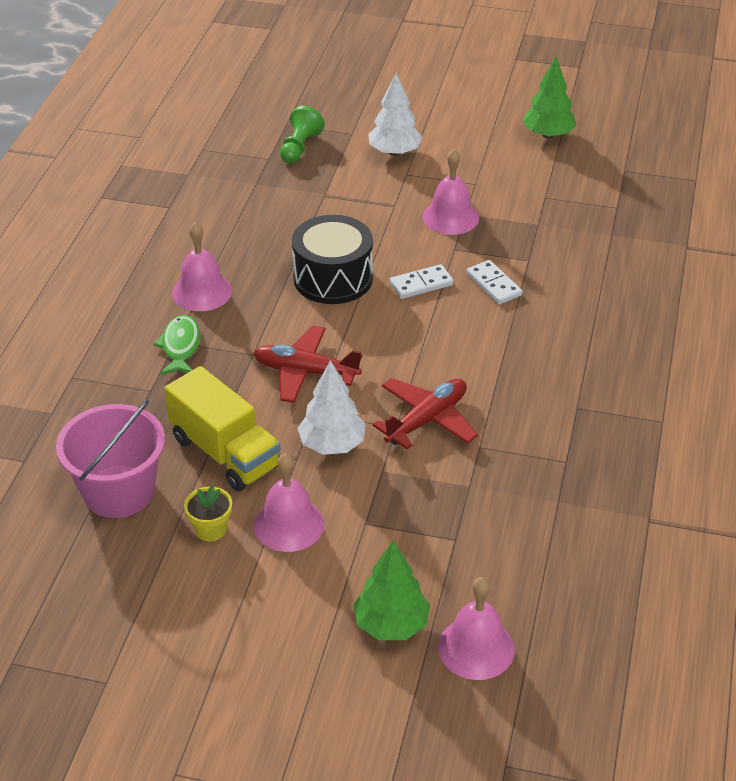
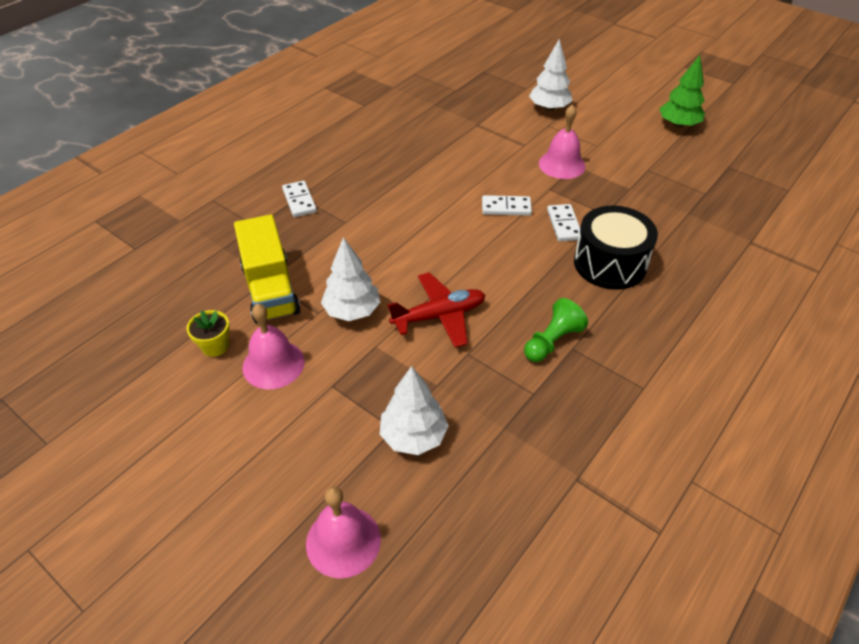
camera: 25 degrees right, 5 degrees up
(119, 491) = (176, 293): pink bucket -> none
(180, 346) = (299, 201): green fish -> white domino
(202, 291) = (343, 167): pink bell -> none
(300, 147) = (482, 88): green pawn -> green pawn (552, 341)
(305, 372) = (373, 247): red plane -> none
(333, 278) = (442, 184): black drum -> black drum (610, 263)
(391, 625) = (288, 486): green tree -> none
(478, 539) = (413, 436): none -> white tree

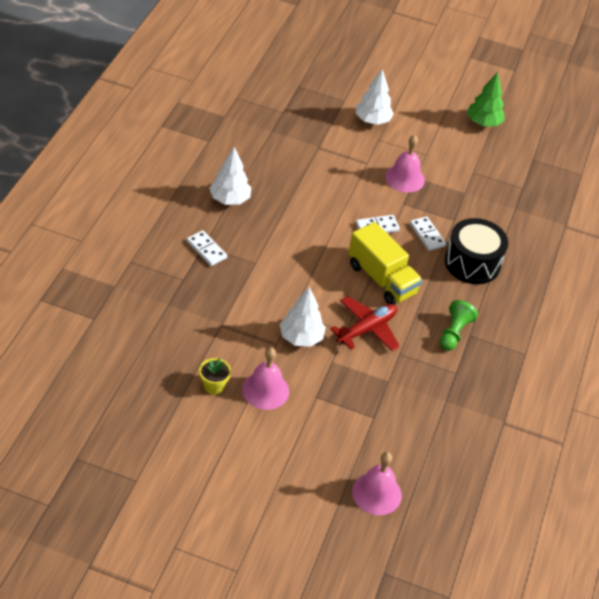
camera: 25 degrees left, 0 degrees up
(270, 289) = (229, 332): yellow truck -> yellow truck (382, 279)
(413, 436) = (389, 419): white tree -> white tree (230, 199)

